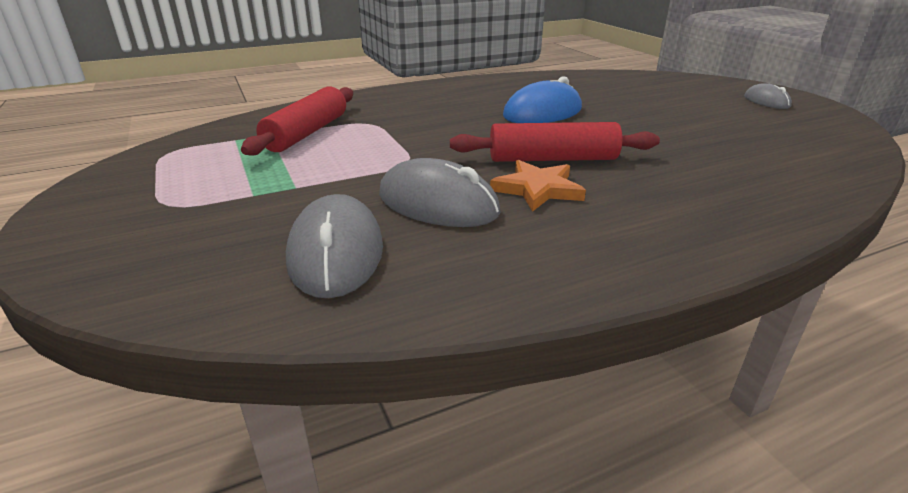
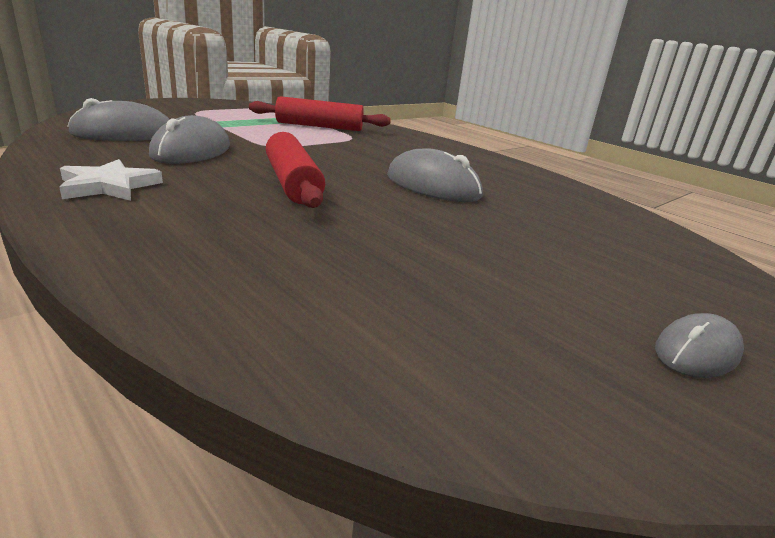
camera: 70 degrees right, 5 degrees down
(538, 189) = (219, 175): orange star -> none
(542, 113) = (432, 186): blue mouse -> grey mouse
(596, 243) = (109, 186): none -> white star

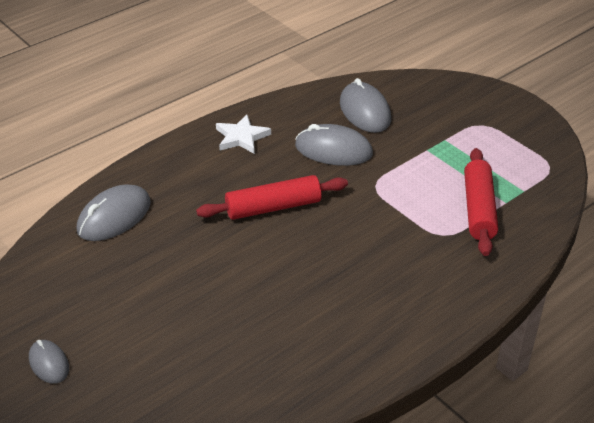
camera: 95 degrees right, 15 degrees up
(432, 186) = (293, 285): grey mouse -> grey mouse (114, 217)

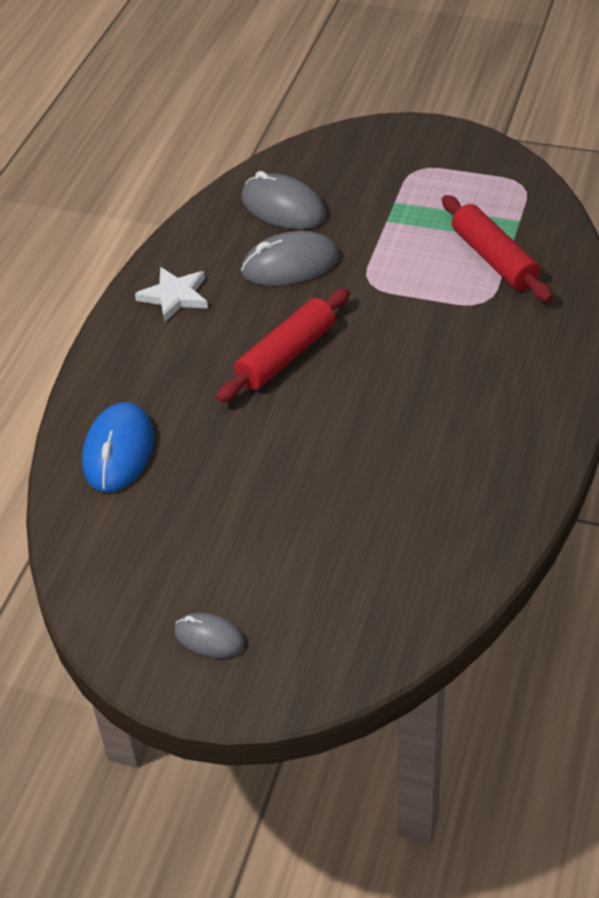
camera: 30 degrees left, 5 degrees up
(114, 217) = (118, 451): grey mouse -> blue mouse

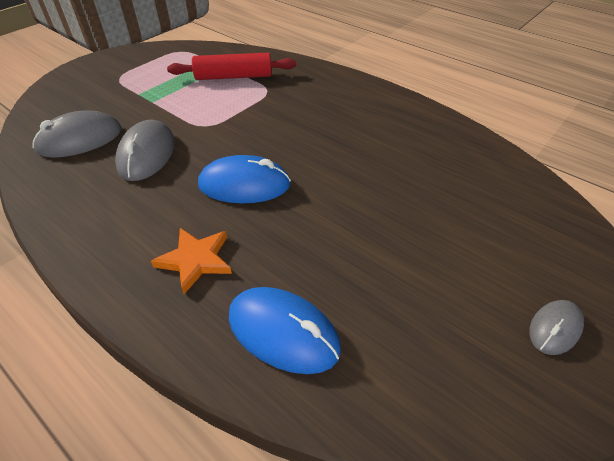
camera: 70 degrees left, 0 degrees up
(167, 366) = (195, 260): none -> orange star
(175, 296) = (110, 229): white star -> none
(286, 356) = (244, 185): red rolling pin -> blue mouse

